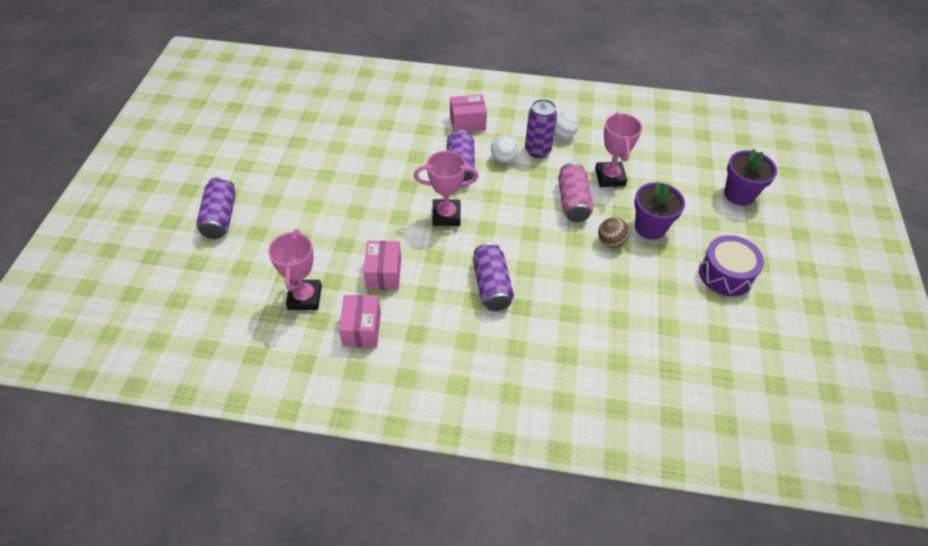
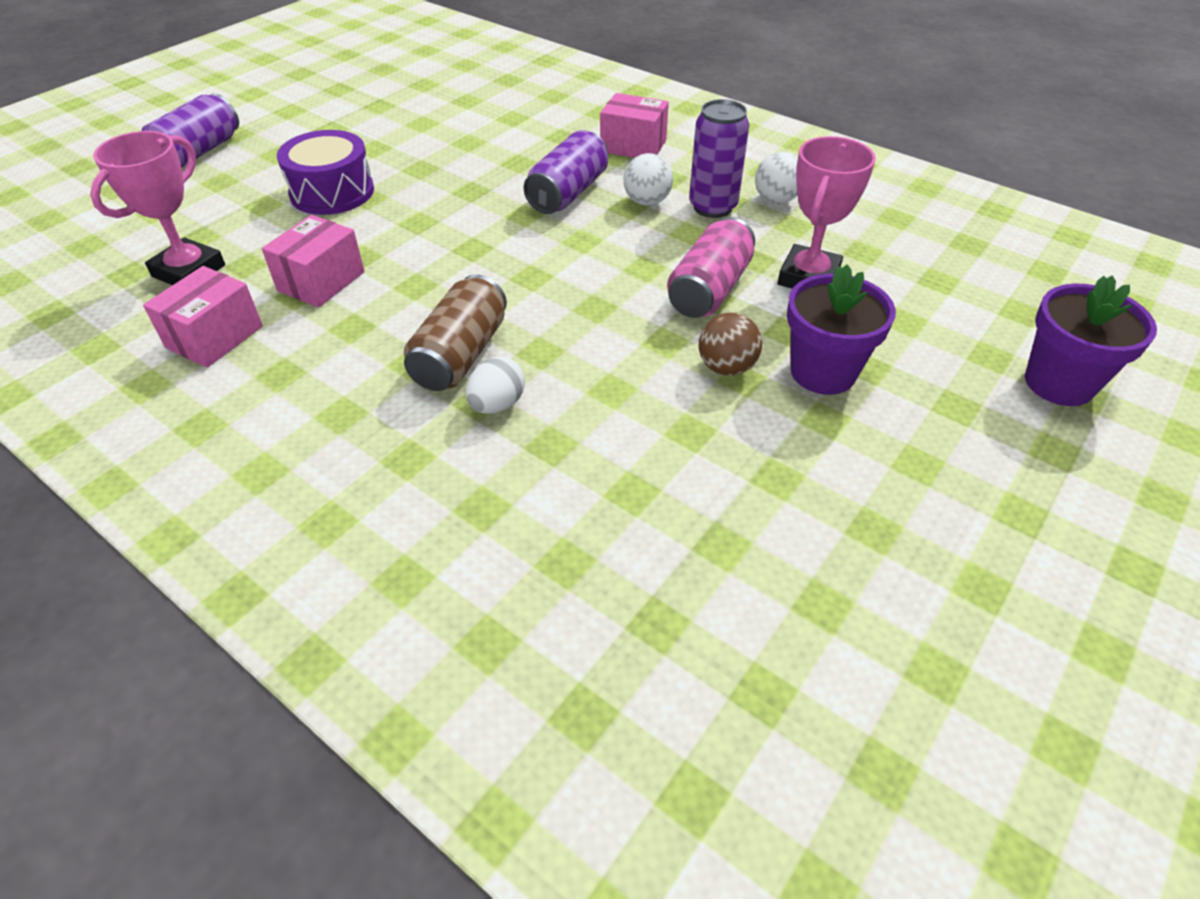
camera: 30 degrees right, 5 degrees down
(446, 215) = (487, 242): pink trophy -> none
(491, 286) = (460, 355): purple can -> brown can
(531, 304) = (497, 404): none -> white egg
(726, 274) = (924, 504): purple drum -> purple drum (332, 192)

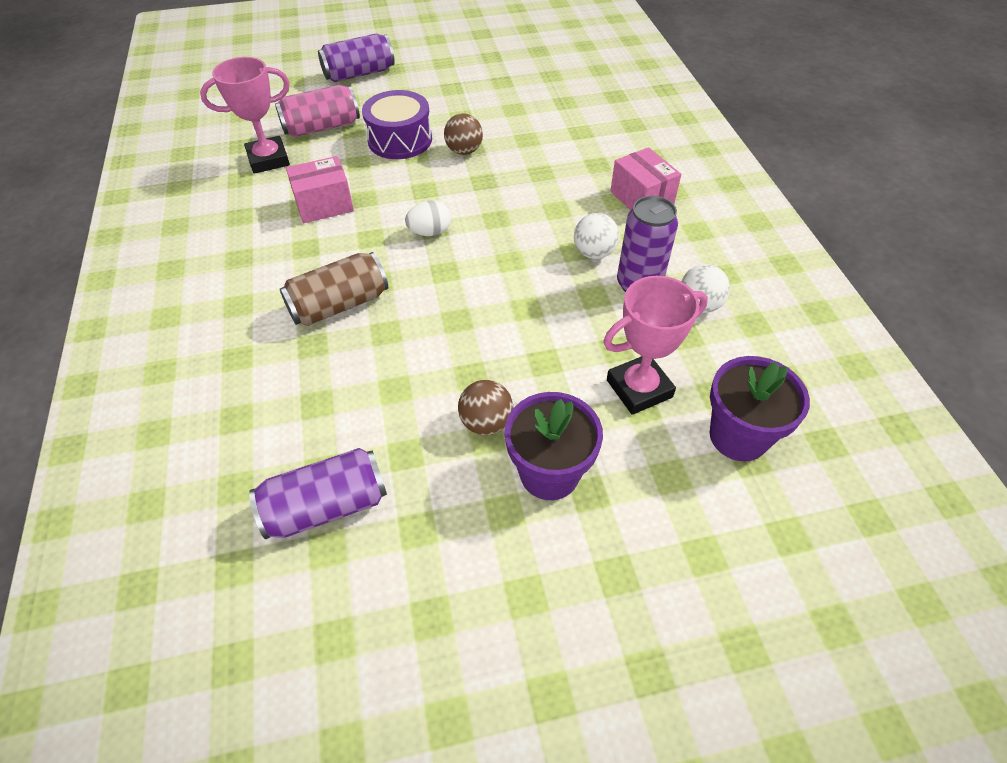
camera: 40 degrees right, 5 degrees up
(214, 337) = (234, 213): pink box -> none
(417, 175) = (464, 151): none -> brown ball
(497, 404) = (319, 354): white egg -> white egg (430, 232)
(568, 193) = (546, 216): purple can -> purple can (326, 506)
(709, 289) = (550, 353): pink can -> pink can (321, 127)
(1059, 383) = (734, 621): purple flower pot -> purple flower pot (738, 436)

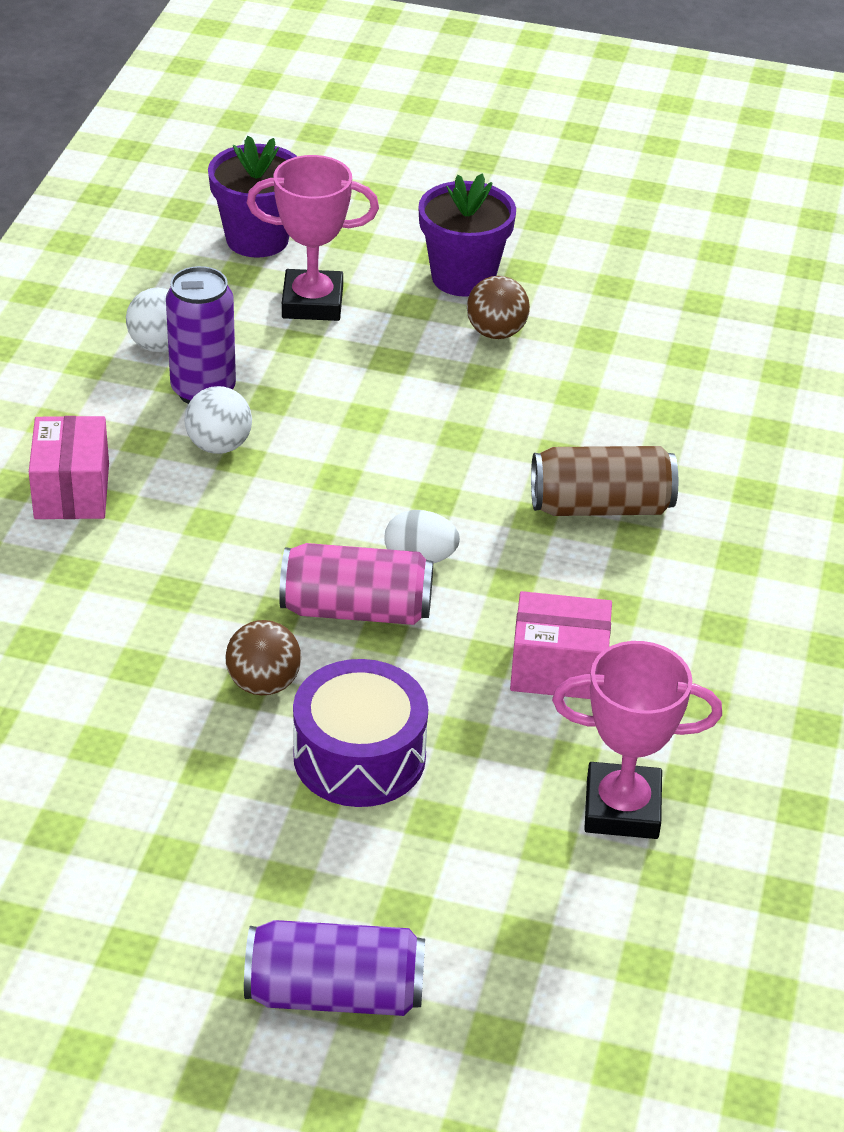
camera: 155 degrees left, 10 degrees down
(321, 127) = (490, 853): pink can -> pink can (356, 609)
(326, 506) = (693, 328): purple can -> none

